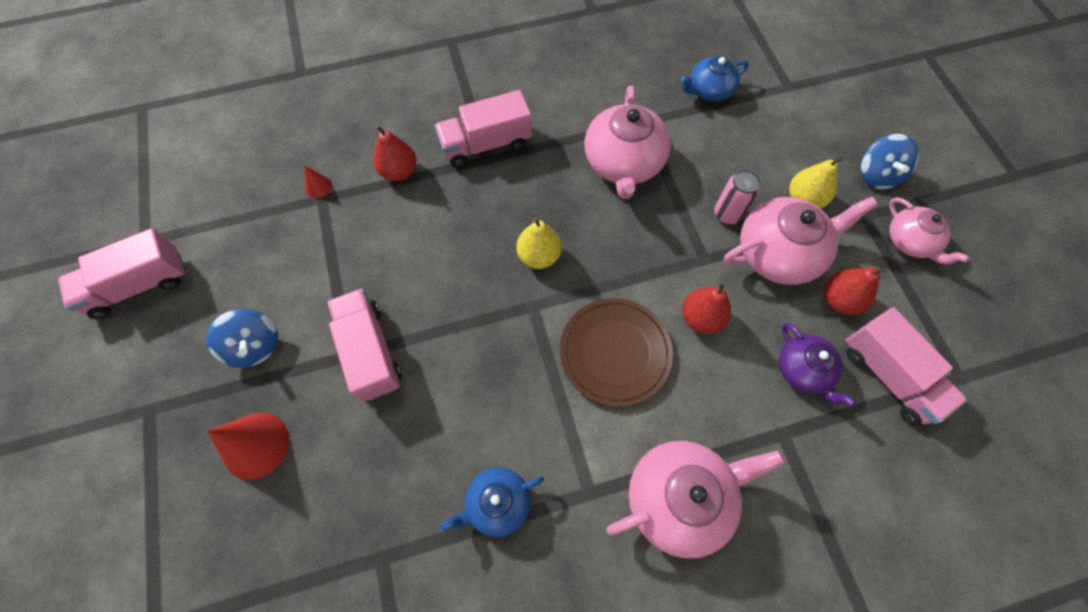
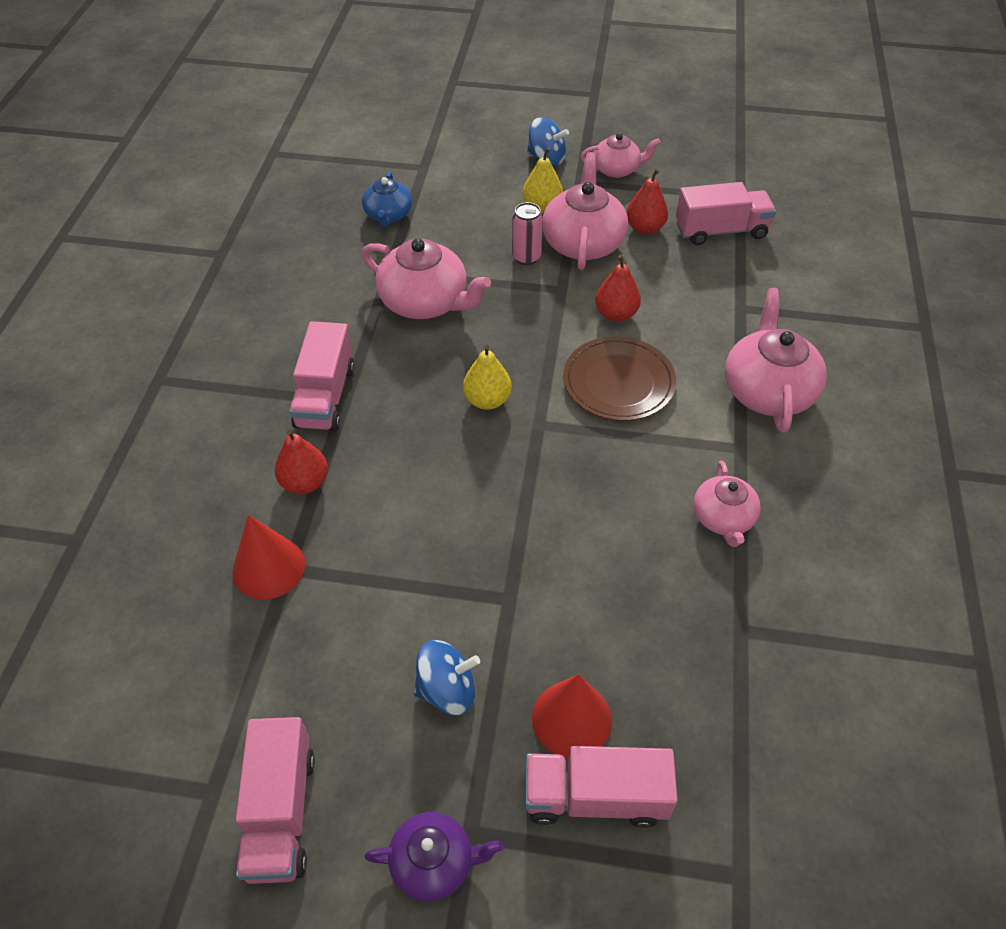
camera: 65 degrees left, 15 degrees down
(318, 186) = (269, 567): red cone -> red cone, size x2.04
(370, 351) = (515, 576): pink truck -> pink truck (595, 796)
(497, 503) = (723, 518): blue teapot -> pink teapot
(803, 370) = (693, 274): purple teapot -> purple teapot (434, 862)

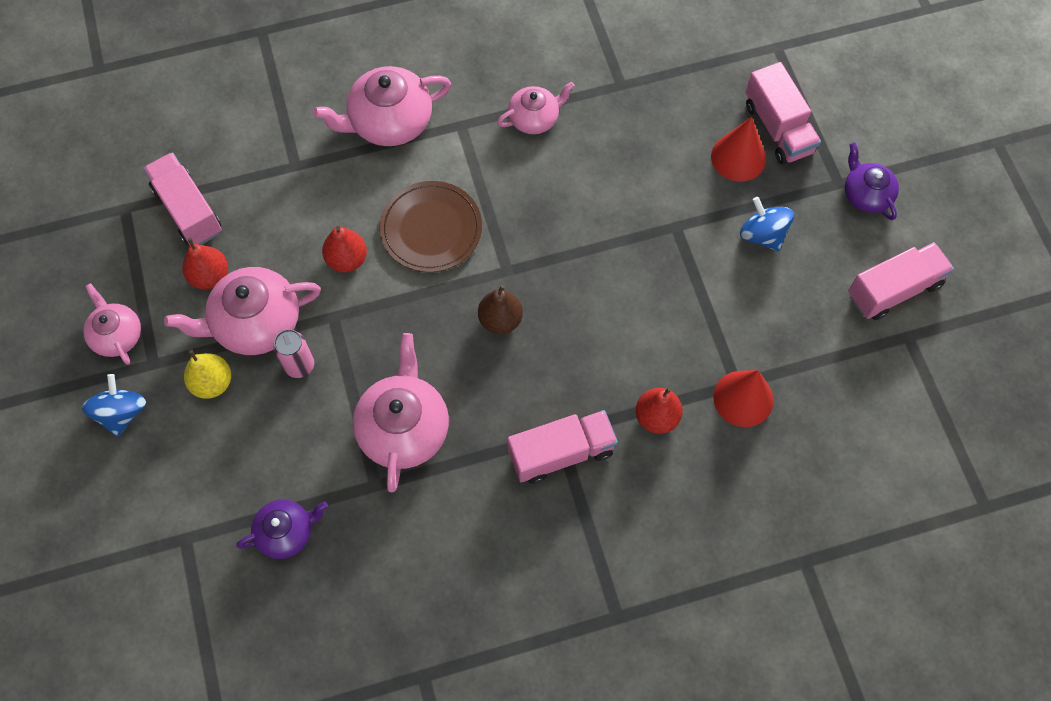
camera: 115 degrees left, 15 degrees up
(388, 215) = (286, 532): blue teapot -> purple teapot
(487, 400) = (500, 320): yellow pear -> brown pear

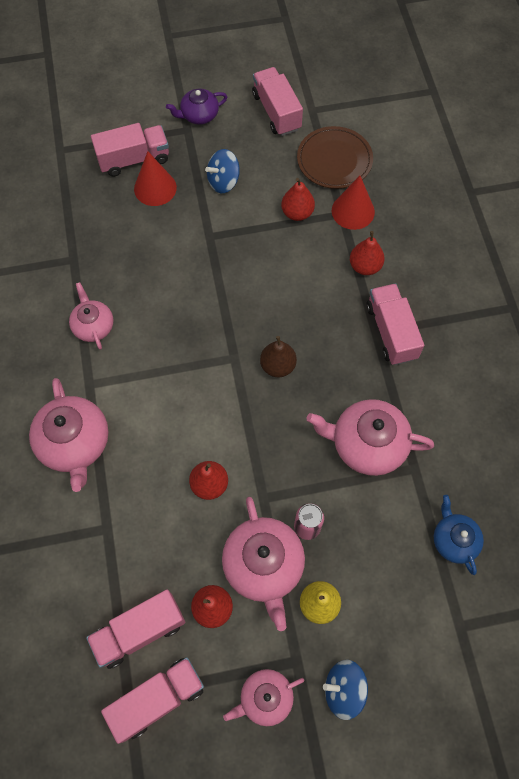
camera: 85 degrees left, 0 degrees up
(121, 235) = (158, 699): none -> pink truck
(286, 532) = (454, 540): purple teapot -> blue teapot
(431, 229) = (188, 414): brown plate -> brown plate (334, 160)
(728, 327) = (297, 213): none -> red pear

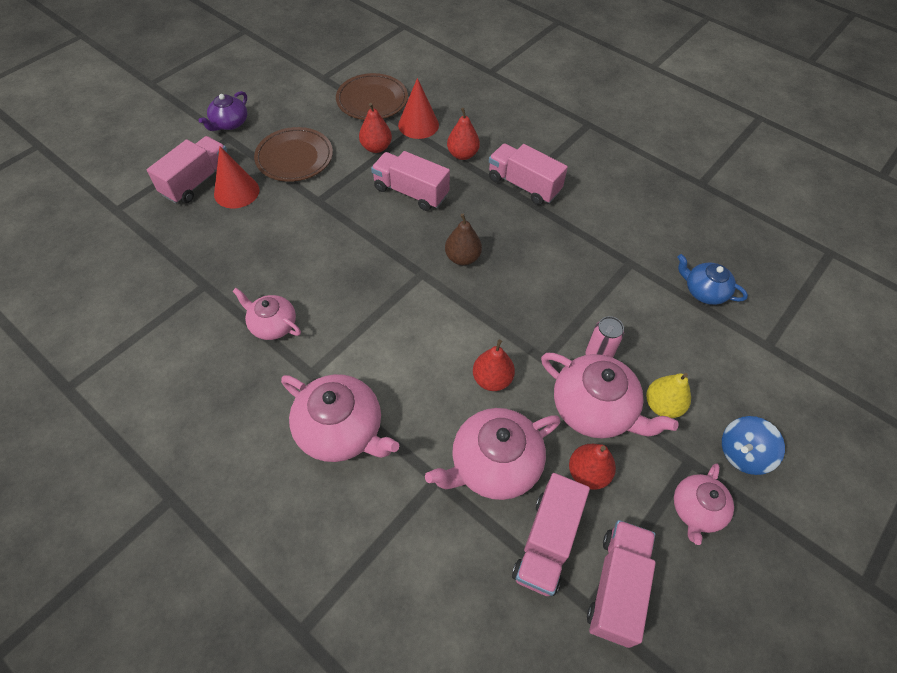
camera: 40 degrees left, 10 degrees down
(223, 182) = (294, 157): blue spinning top -> brown plate
(276, 112) = (295, 91): pink truck -> pink truck (411, 192)
(367, 444) = (582, 268): pink teapot -> pink teapot (494, 464)

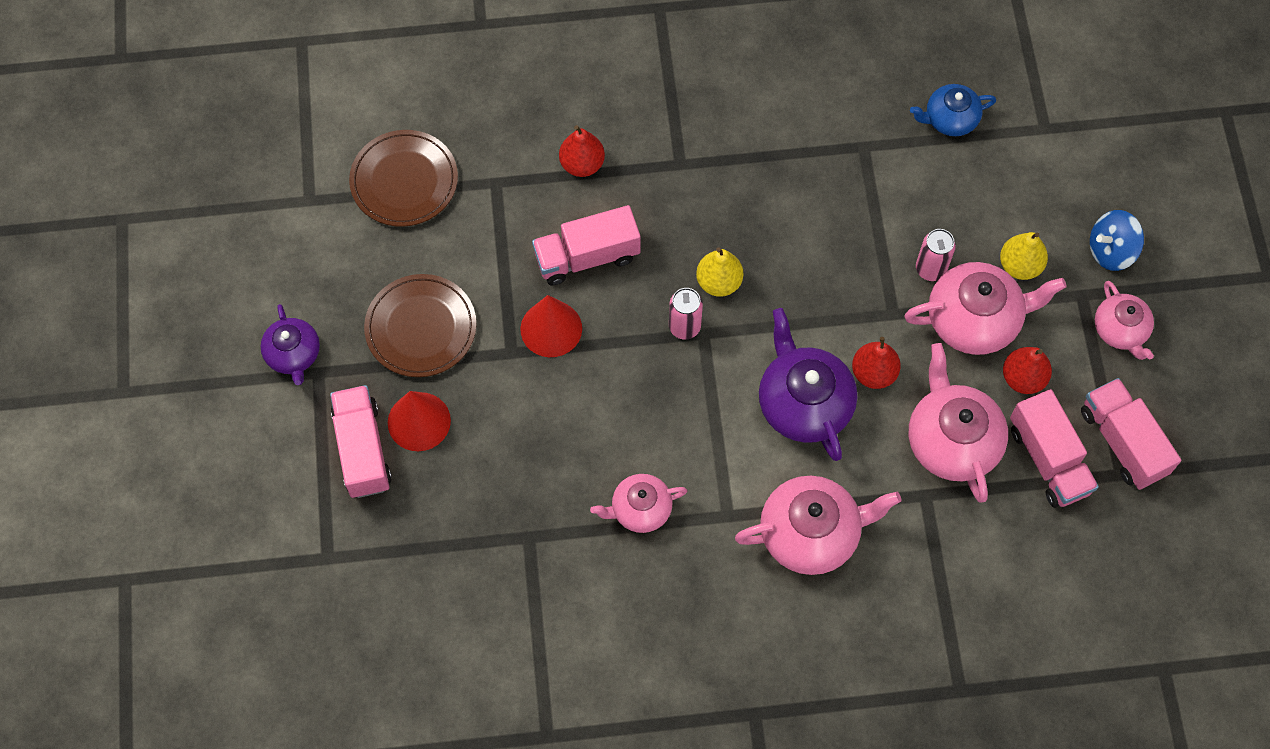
camera: 45 degrees left, 10 degrees up
(376, 147) = (487, 237): red pear -> none
(416, 262) = (684, 327): none -> pink can
(418, 125) = (493, 168): red cone -> red cone (551, 328)
(430, 357) = (804, 403): none -> purple teapot
(462, 258) = (719, 282): brown pear -> yellow pear
(494, 464) = (952, 441): pink teapot -> pink teapot turned 150 degrees clockwise
(523, 185) = (681, 146): pink truck -> none
(742, 453) = (1111, 250): blue spinning top -> blue spinning top turned 60 degrees clockwise

